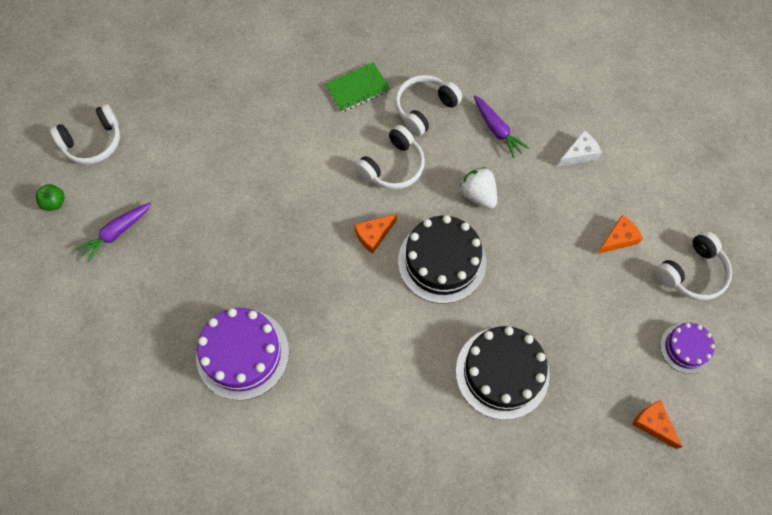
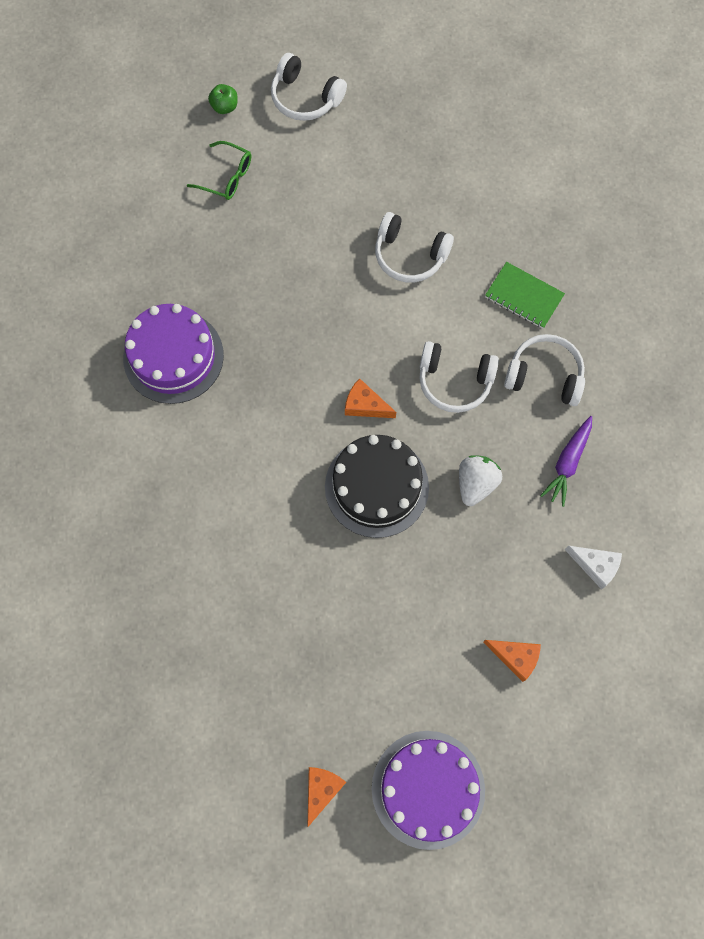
camera: 60 degrees right, 5 degrees up
(116, 233) = (227, 177): purple carrot -> green glasses
(502, 372) = (291, 608): black cake -> none
(686, 348) = (428, 789): purple cake -> purple cake, size x1.79
(692, 273) = (523, 758): white headphones -> white headphones (409, 255)

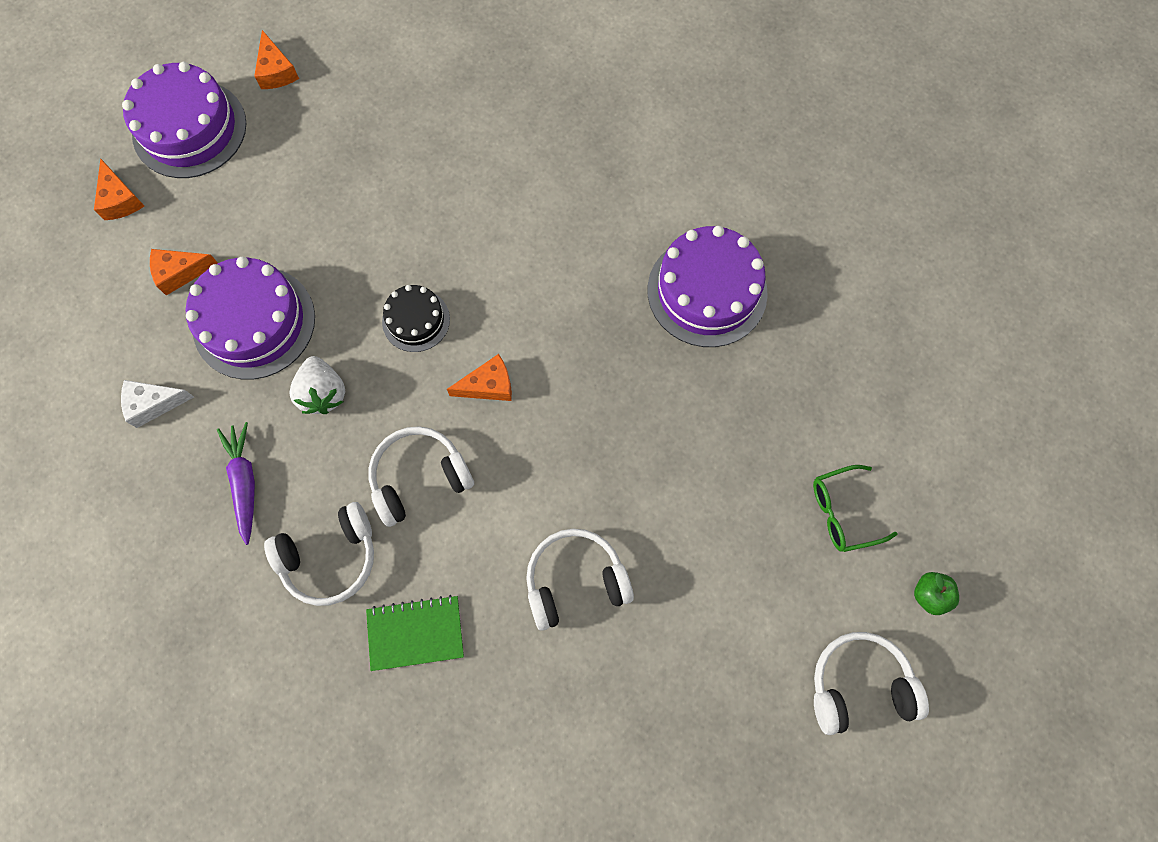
camera: 140 degrees right, 0 degrees up
(376, 487) = (416, 320): black cake -> black cake, size x0.56
(488, 573) = (254, 322): none -> purple cake
(522, 763) = (120, 199): none -> orange cheese

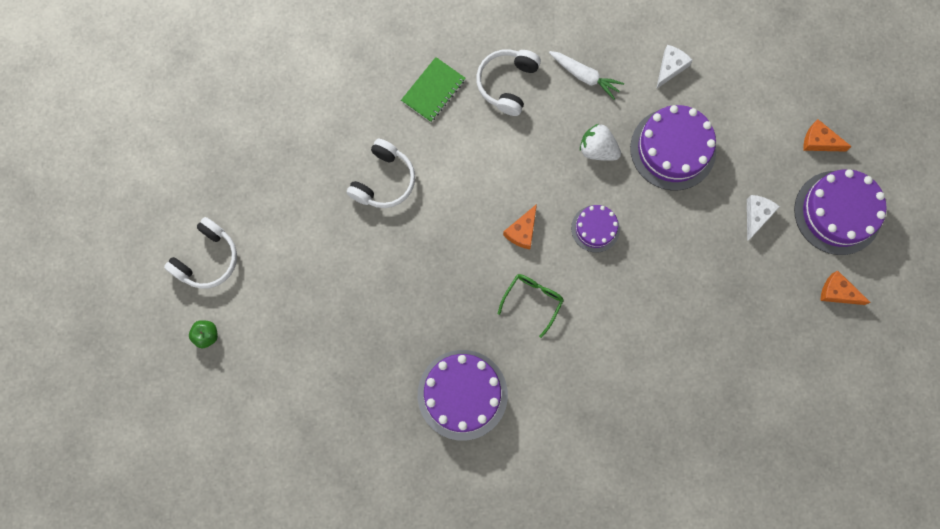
camera: 135 degrees right, 5 degrees up
(180, 273) = (739, 136): orange cheese -> none
(244, 482) = (584, 76): purple carrot -> white carrot
(259, 192) = (756, 215): none -> white cheese
(416, 320) = (595, 228): black cake -> purple cake
(419, 477) = (506, 156): white headphones -> none
(842, 512) = (284, 337): green glasses -> green glasses (533, 300)

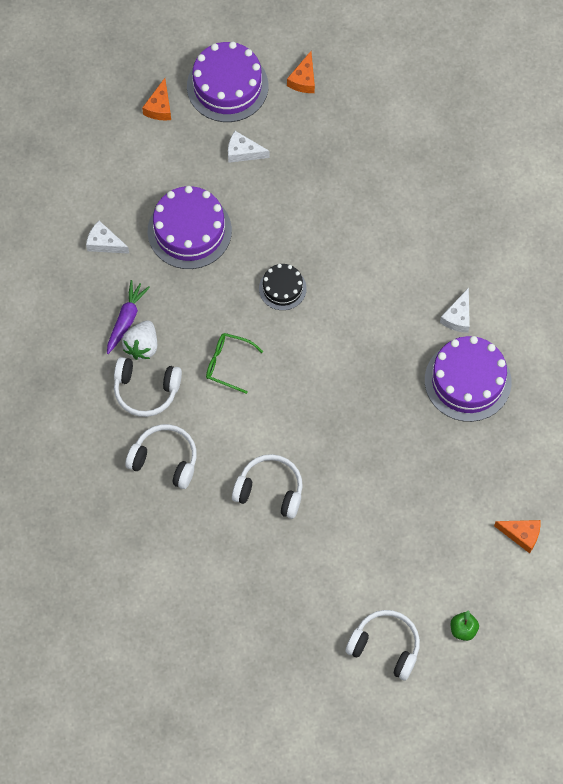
camera: 100 degrees left, 10 degrees down
(433, 90) = (165, 460): green notebook -> white headphones
(522, 231) = (298, 353): orange cheese -> orange cheese (521, 535)
(533, 300) = (364, 333): green glasses -> green glasses (227, 364)
(535, 399) = (458, 317): none -> white cheese
(584, 76) = (126, 319): white carrot -> purple carrot
(595, 228) = (282, 288): purple cake -> black cake
(597, 149) = (201, 297): white strawberry -> white strawberry (142, 346)

